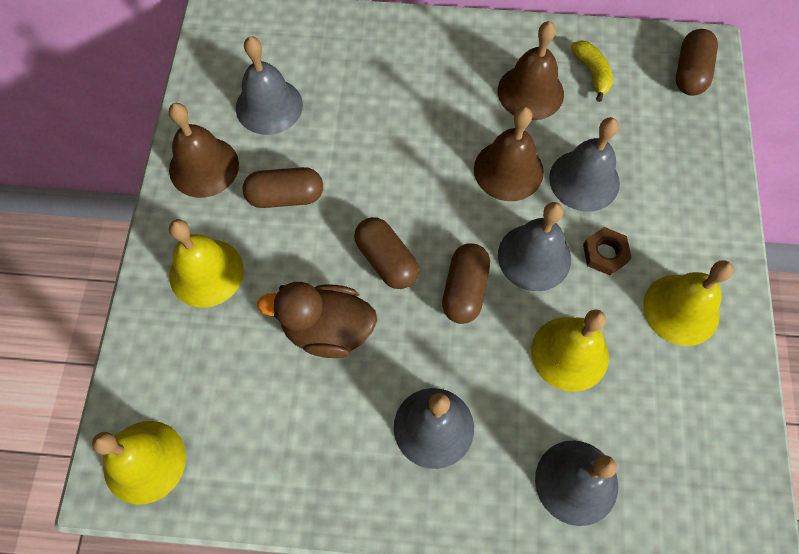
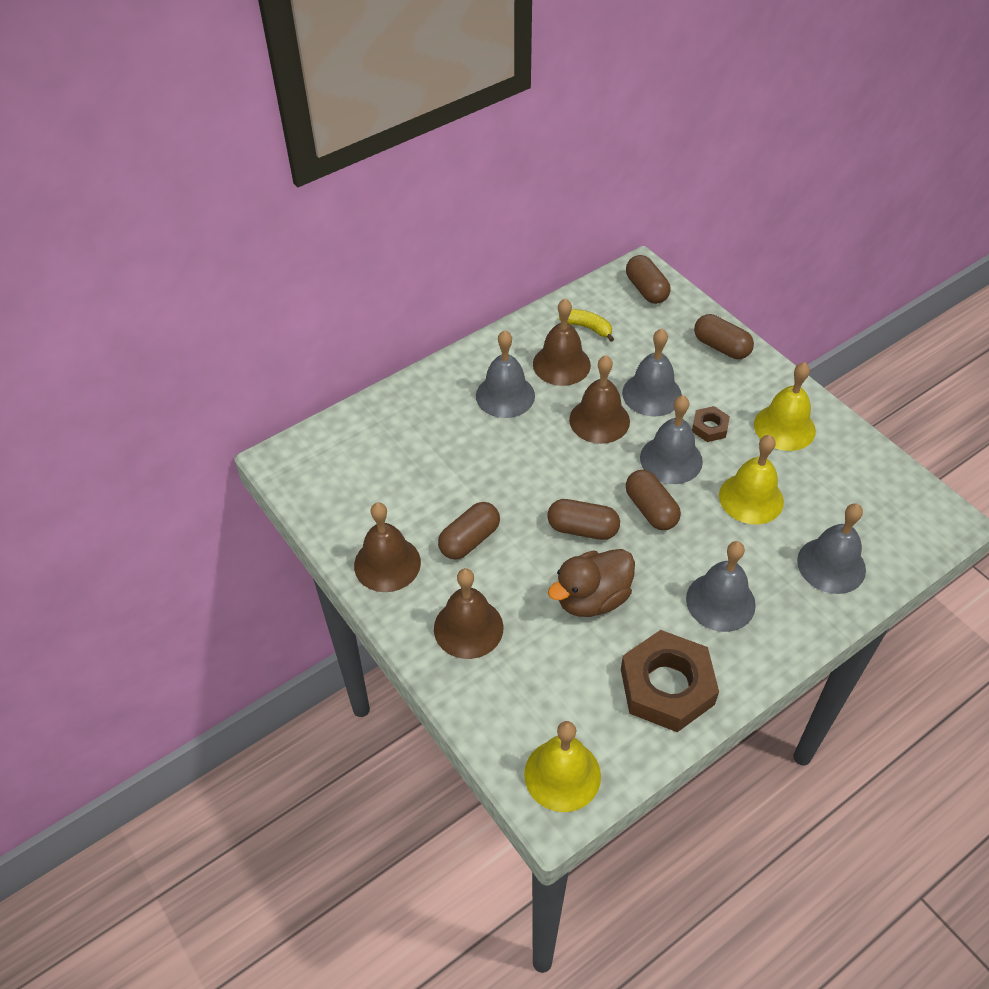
camera: 40 degrees left, 15 degrees down
(206, 272) = (468, 628): yellow bell -> brown bell
(269, 106) = (390, 492): grey bell -> grey bell (505, 395)
(304, 463) = (667, 686): none -> brown nut
(704, 182) = (721, 347): none -> brown capsule

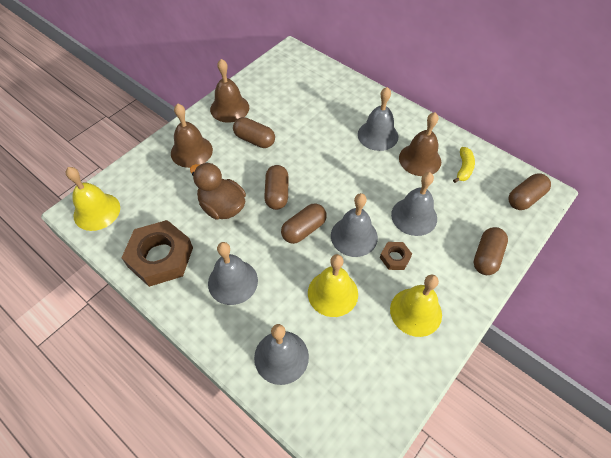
camera: 75 degrees right, 5 degrees up
(599, 420) = (375, 188): brown bell -> none

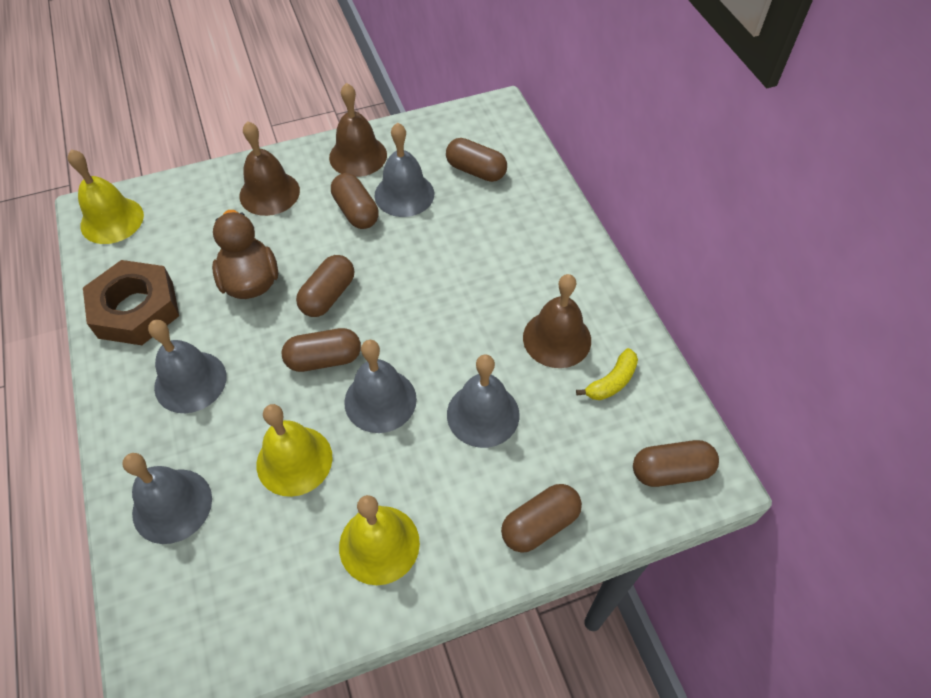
camera: 30 degrees right, 0 degrees up
(306, 89) = (476, 171): none -> brown capsule
(378, 135) = (524, 277): grey bell -> grey bell (404, 194)
(395, 258) = (410, 457): brown nut -> none

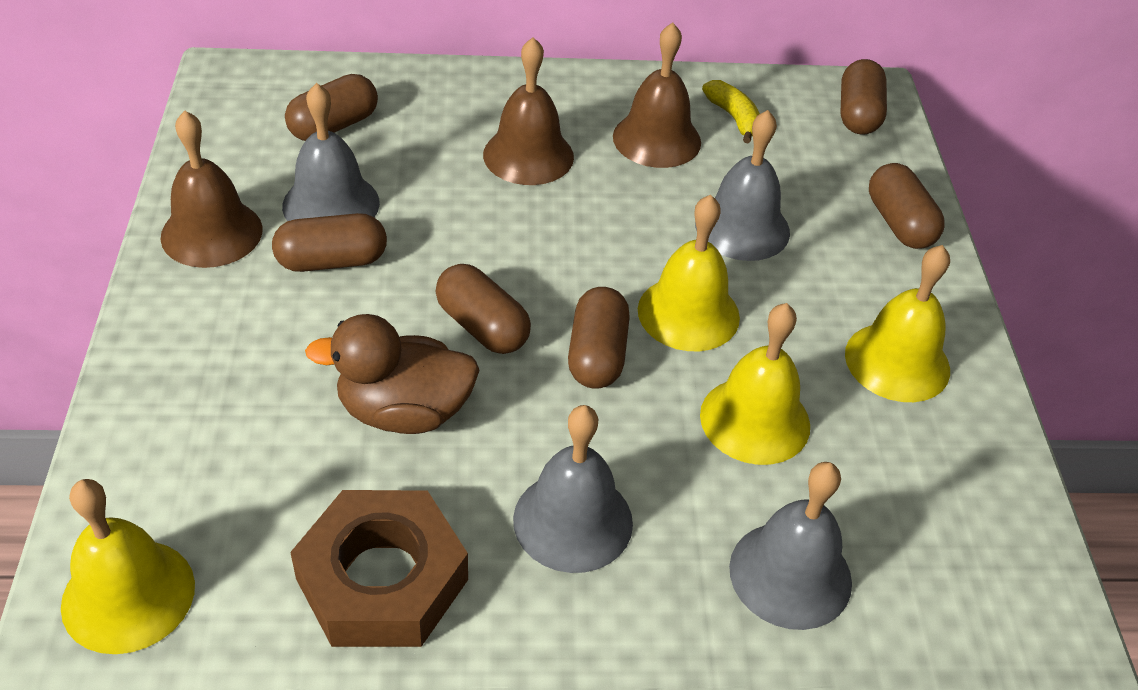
camera: 75 degrees left, 10 degrees down
(269, 193) = (219, 353): brown bell -> brown bell (528, 155)
(380, 400) = (688, 313): grey bell -> yellow bell

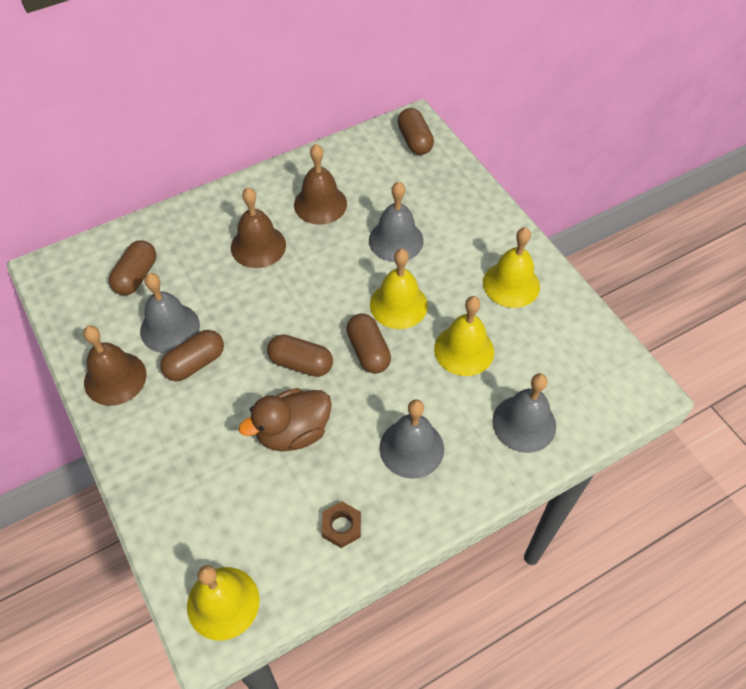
camera: 25 degrees left, 10 degrees up
(382, 579) = (341, 526): brown nut -> brown nut, size x0.47
(734, 118) = (352, 172): yellow banana -> none
(899, 223) = (470, 201): brown capsule -> none

